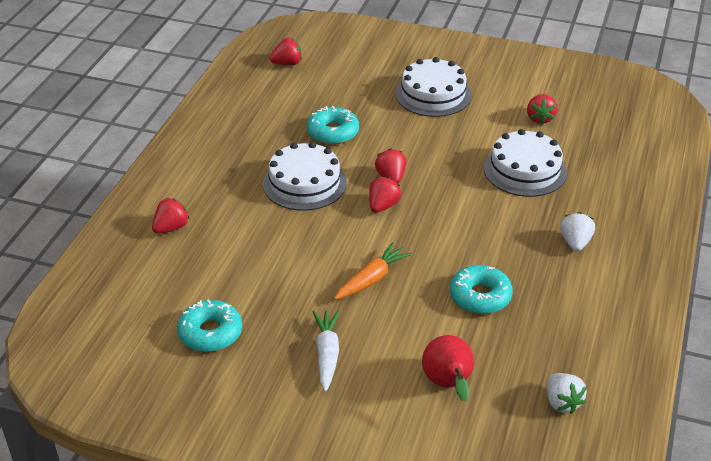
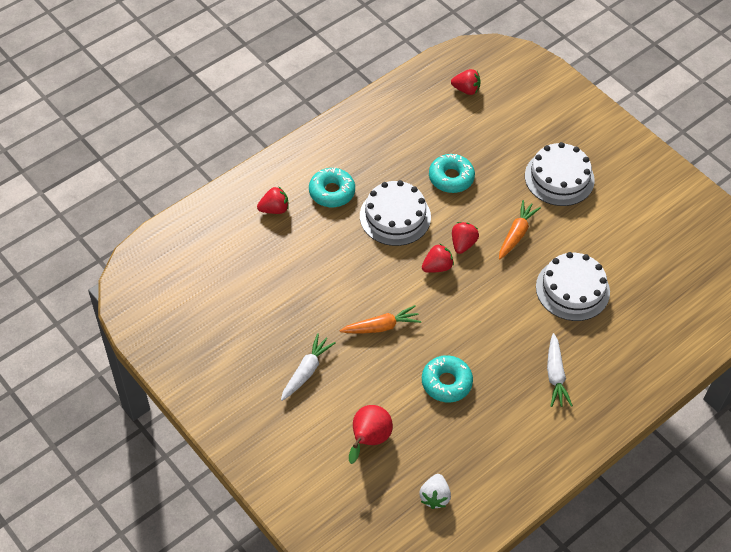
camera: 30 degrees right, 15 degrees up
(210, 333) = (243, 312): turquoise donut -> turquoise donut (332, 192)
(434, 150) = (516, 234): none -> orange carrot
(540, 118) = (627, 245): red strawberry -> none
(575, 243) = (555, 375): white strawberry -> white carrot

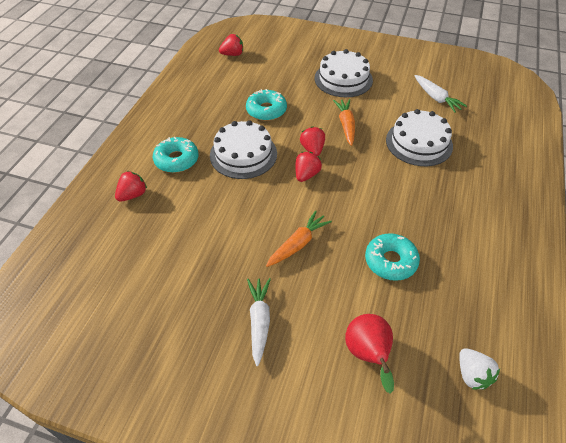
camera: 30 degrees left, 5 degrees down
(555, 375) = (466, 209): white carrot -> white carrot (436, 98)

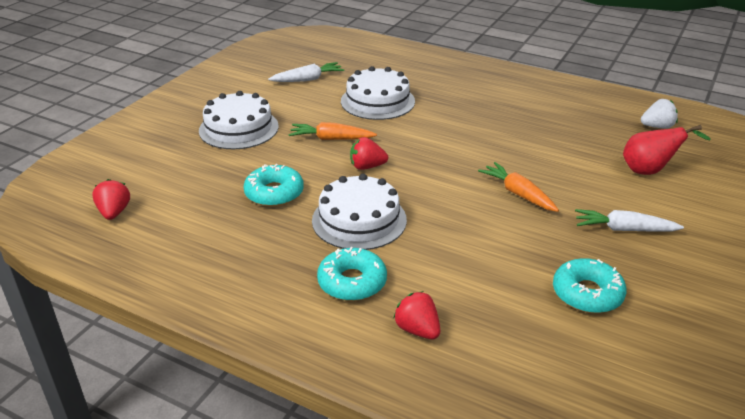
camera: 80 degrees left, 15 degrees down
(306, 175) = (410, 176): red strawberry -> none
(390, 261) = (541, 143): turquoise donut -> turquoise donut (587, 294)

